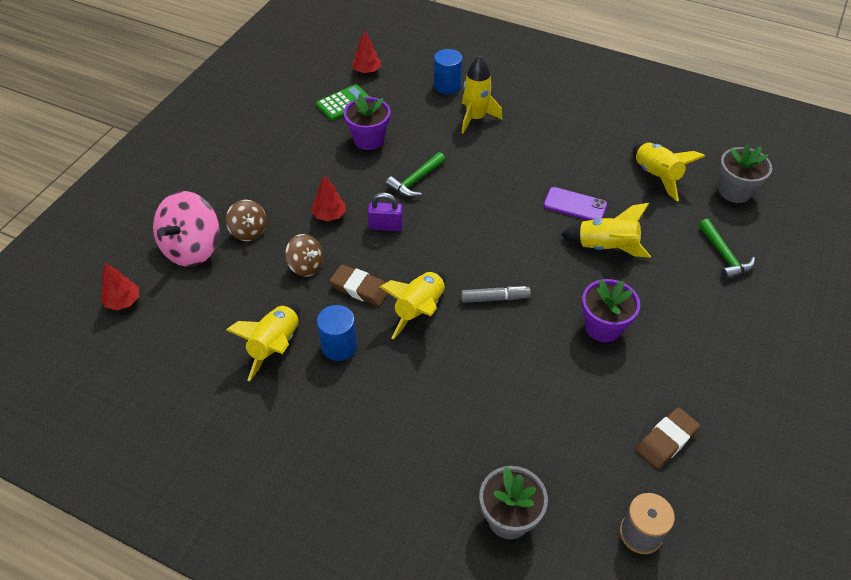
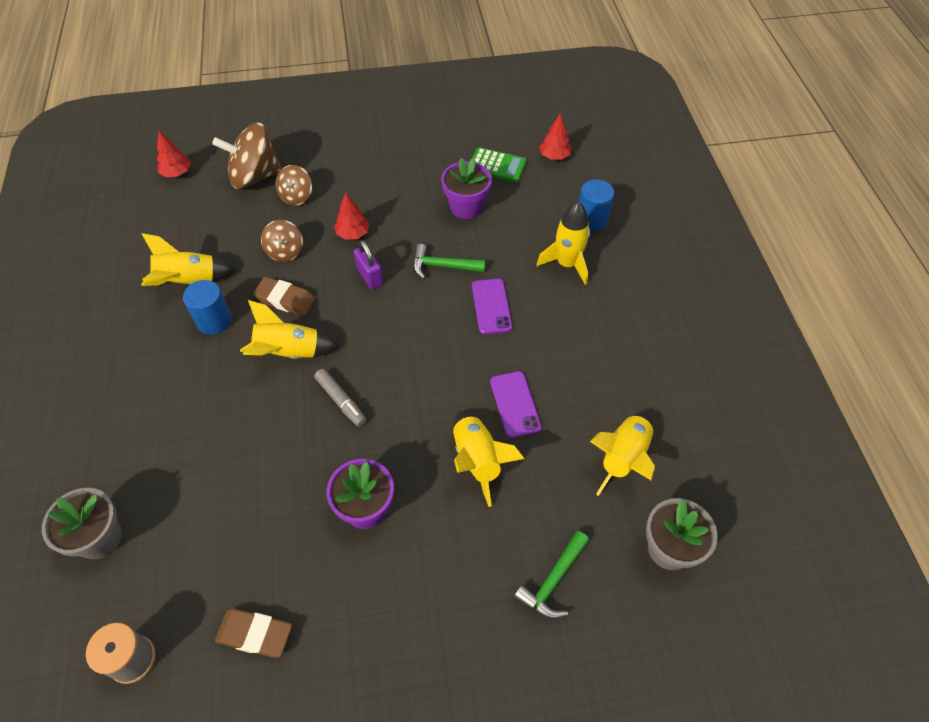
camera: 55 degrees right, 5 degrees up
(192, 248) = (254, 176): pink spinning top -> brown spinning top
(360, 288) = (285, 299): brown eraser -> brown eraser turned 60 degrees counterclockwise
(478, 174) = (491, 306): none -> purple phone

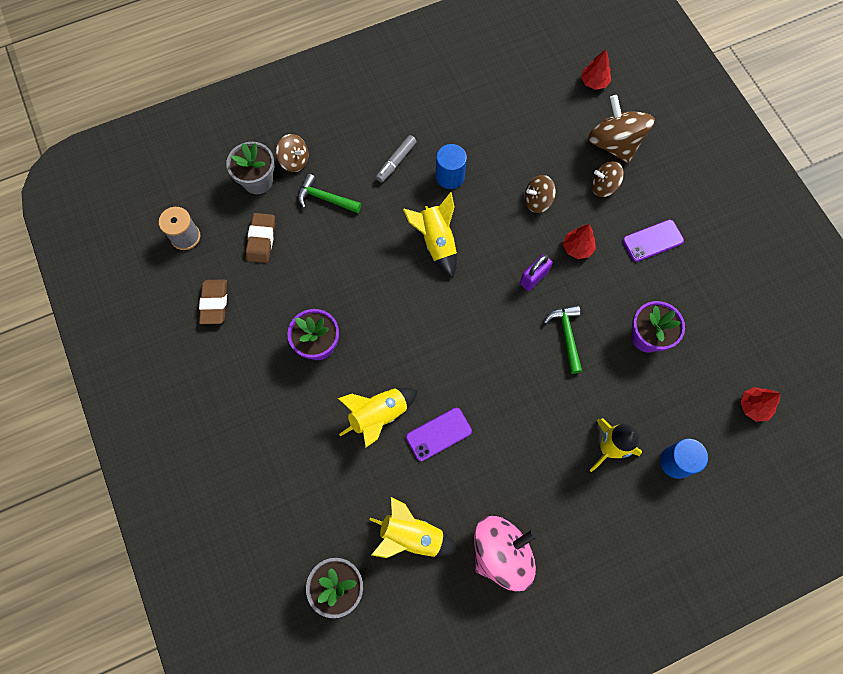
camera: 75 degrees right, 15 degrees up
(97, 484) = (294, 161): none -> brown spinning top
(189, 282) = (481, 142): yellow rocket -> none
(285, 299) = (487, 220): brown eraser -> brown eraser (261, 240)
(341, 401) = (404, 296): grey marker -> grey marker (396, 162)
(491, 306) = (535, 390): purple phone -> purple phone (652, 241)
(497, 166) = (715, 352): green calculator -> none
(553, 581) = (292, 497): green hammer -> green hammer (325, 198)
(655, 377) = (501, 553): none -> pink spinning top

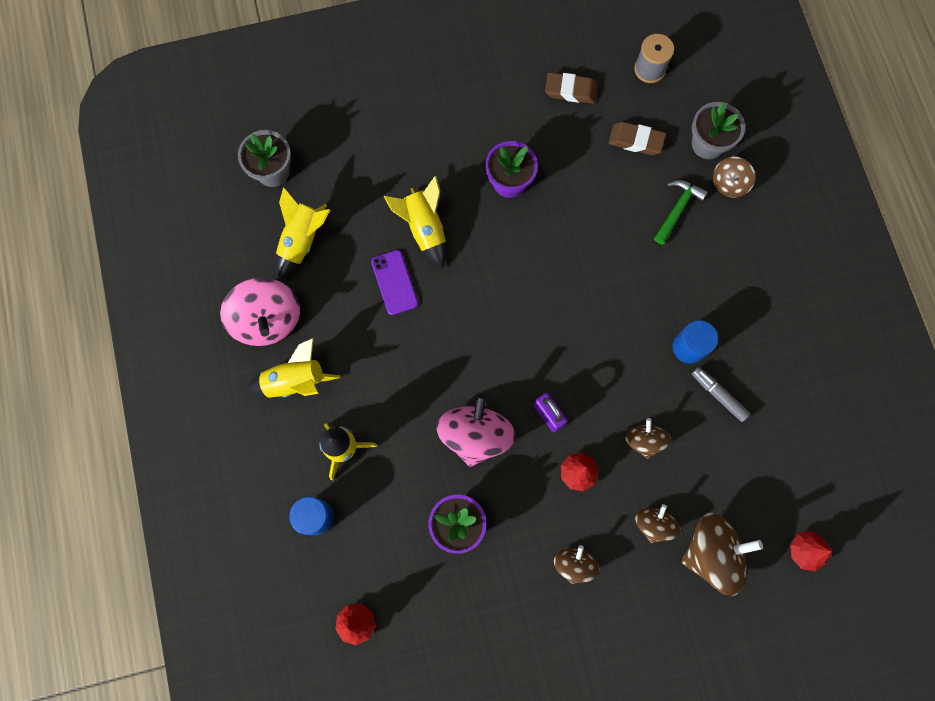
camera: 100 degrees right, 5 degrees up
(396, 162) = (715, 291): grey marker -> grey marker (718, 395)
(436, 242) = (607, 317): yellow rocket -> yellow rocket (295, 381)
(566, 335) = (475, 435): green hammer -> pink spinning top
(652, 241) = (574, 564): purple phone -> brown spinning top

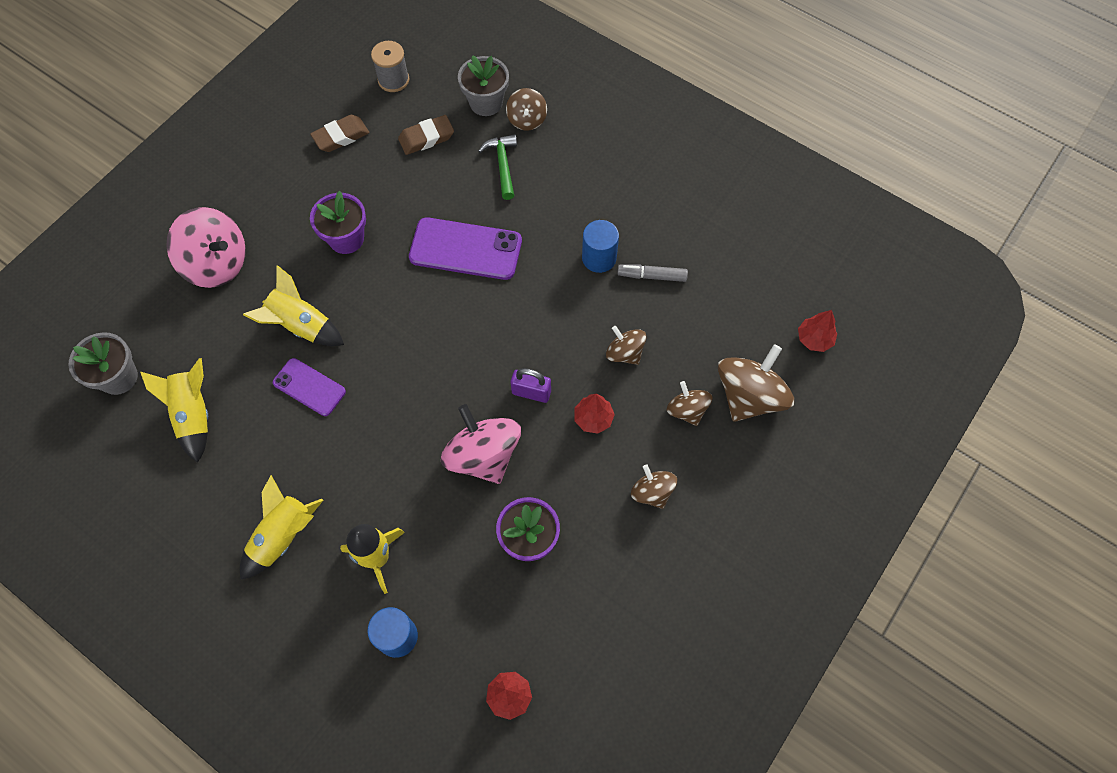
camera: 40 degrees left, 10 degrees down
(267, 320) = (214, 504): pink spinning top -> pink spinning top (217, 263)
(591, 260) = (465, 249): none -> purple phone

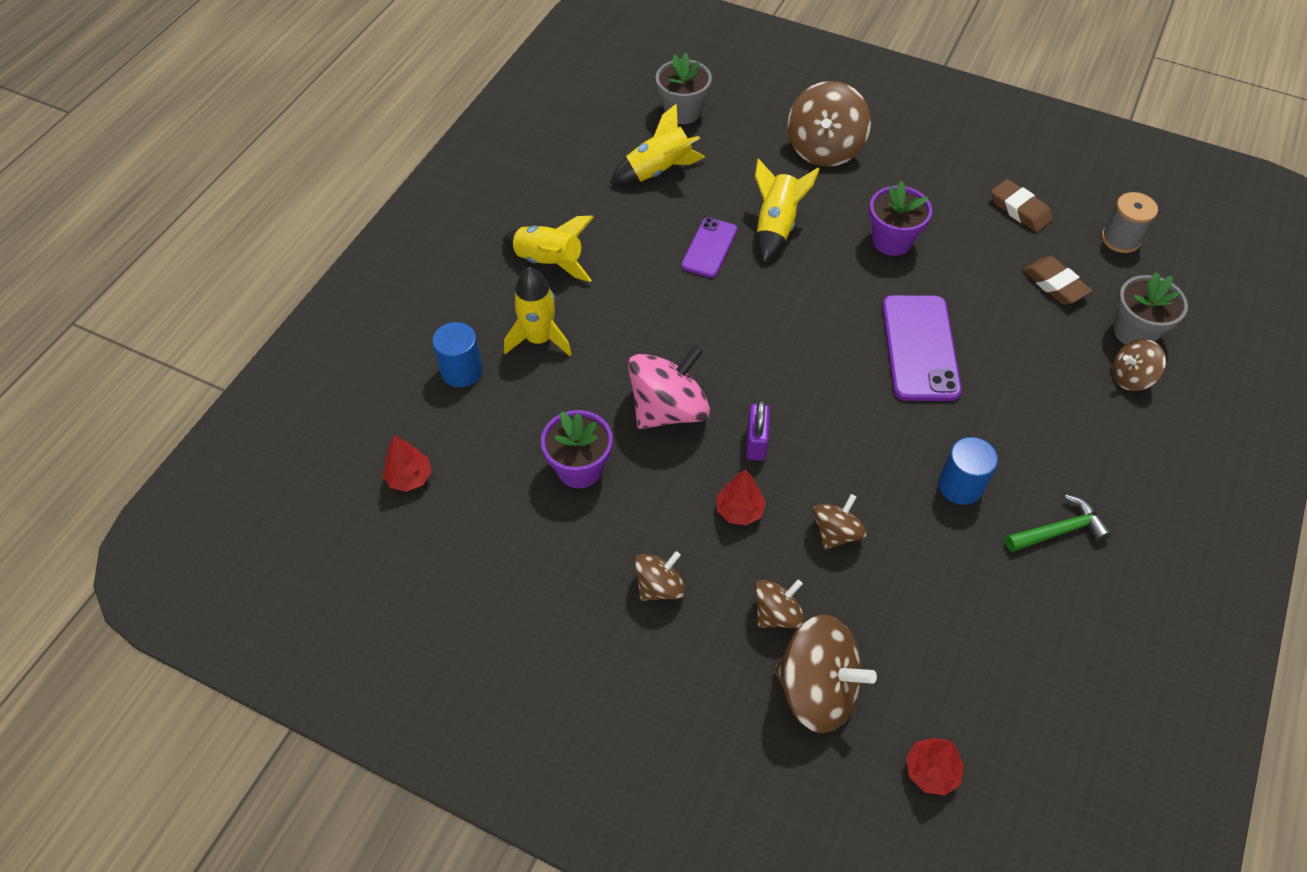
camera: 80 degrees right, 10 degrees down
(217, 263) = (824, 149): pink spinning top -> brown spinning top
(502, 165) = (1052, 364): green hammer -> green hammer (1059, 530)
(652, 276) = (956, 549): grey marker -> none

